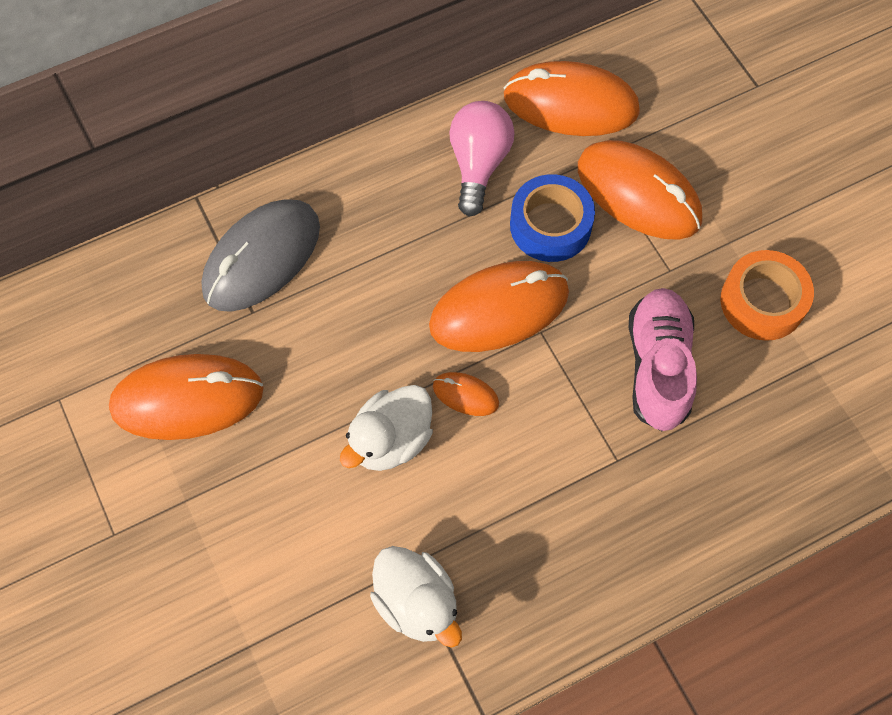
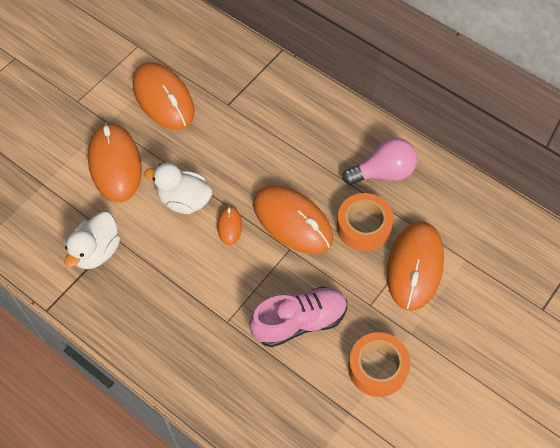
camera: 65 degrees right, 5 degrees down
(262, 258) = (262, 94): grey mouse -> none
(550, 225) = (363, 226): blue tape -> orange tape
(570, 104) = (457, 205): orange mouse -> orange mouse (115, 164)

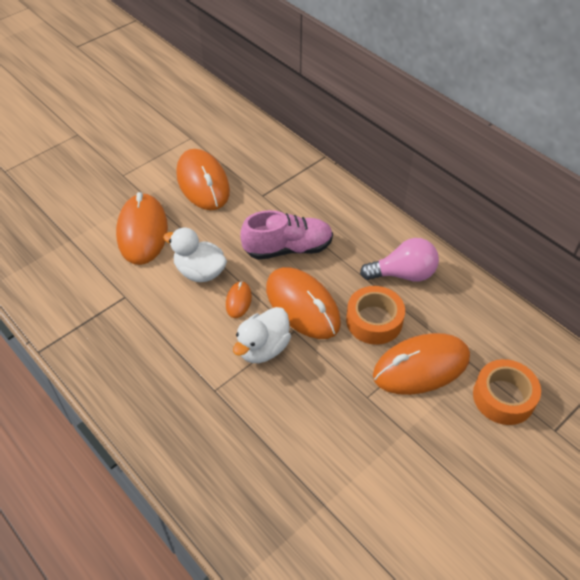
camera: 10 degrees right, 10 degrees down
(97, 251) = (103, 305): white duck -> white duck (263, 348)
(299, 322) = (289, 402): pink shoe -> pink shoe (288, 248)
(377, 368) = (363, 462): orange tape -> orange tape (503, 397)
(415, 267) = (421, 367): orange mouse -> orange mouse turned 45 degrees clockwise

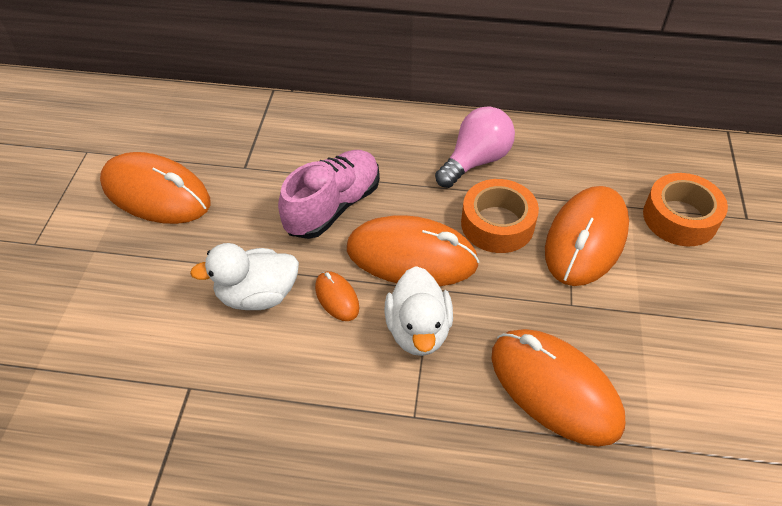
camera: 40 degrees left, 0 degrees up
(142, 232) = (133, 295): orange mouse -> orange mouse (555, 389)

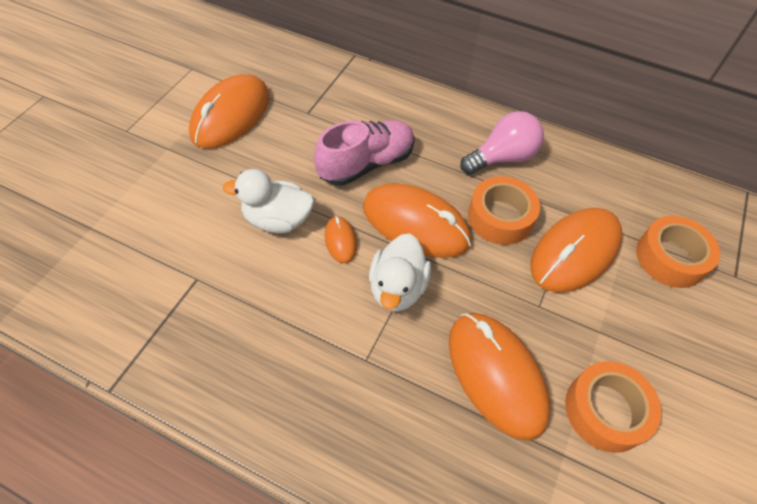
camera: 15 degrees right, 5 degrees up
(156, 193) = (231, 115): orange mouse -> orange mouse turned 75 degrees clockwise
(674, 389) = (605, 410): none -> orange tape

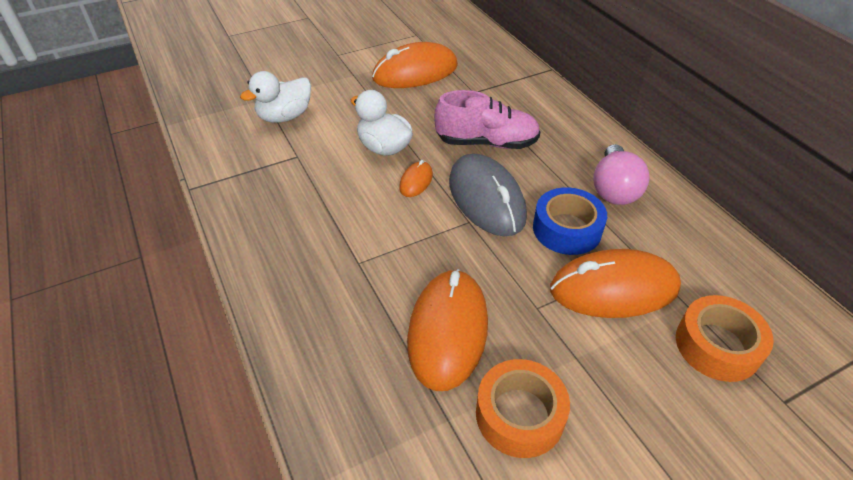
camera: 40 degrees right, 10 degrees down
(397, 288) = (428, 232): white duck -> white duck (285, 117)
(415, 224) = (486, 199): orange mouse -> grey mouse
(500, 217) = (567, 229): orange tape -> blue tape
(502, 158) = (614, 189): pink light bulb -> pink light bulb turned 90 degrees clockwise

